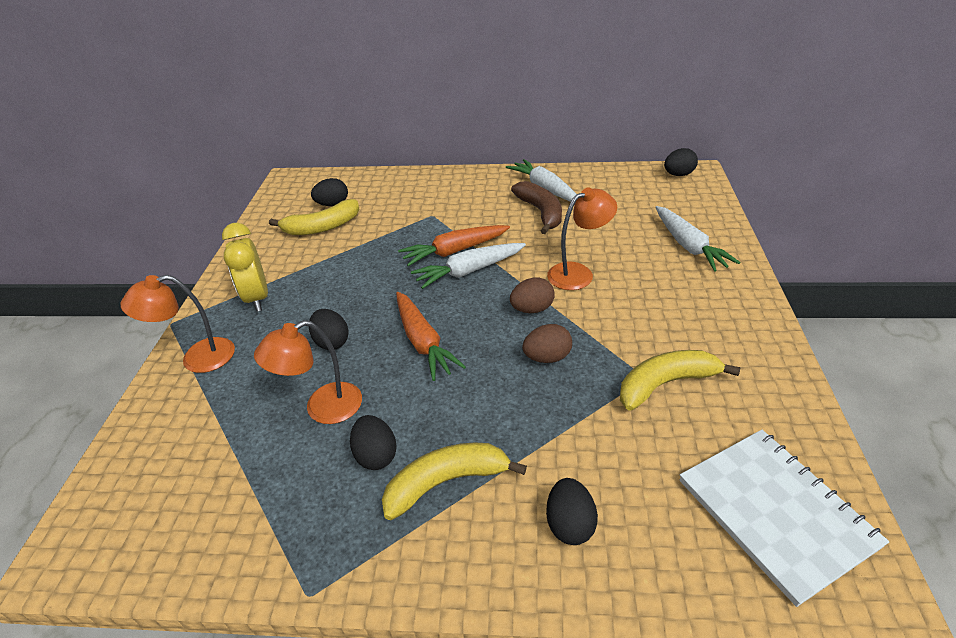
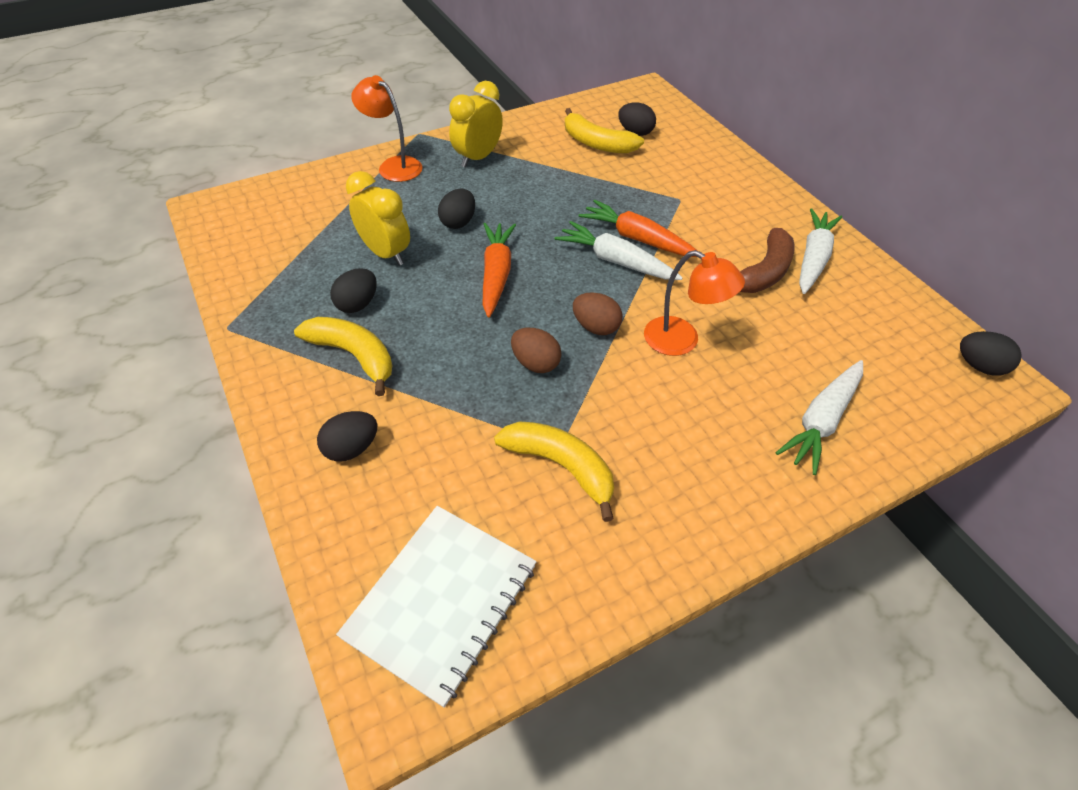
camera: 55 degrees right, 10 degrees up
(322, 408) = (386, 253): orange lamp -> yellow clock
(423, 342) = (496, 274): orange carrot -> orange carrot turned 150 degrees clockwise

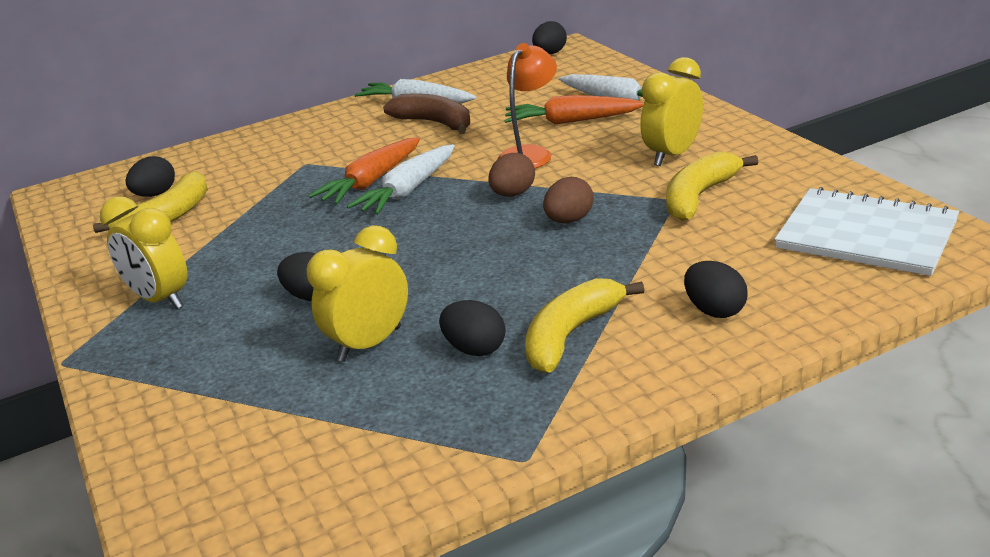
camera: 85 degrees left, 20 degrees down
(394, 166) = (146, 373): orange lamp -> none
(496, 274) = (423, 257): orange carrot -> orange carrot (571, 121)
(664, 456) = (672, 155): none -> yellow clock

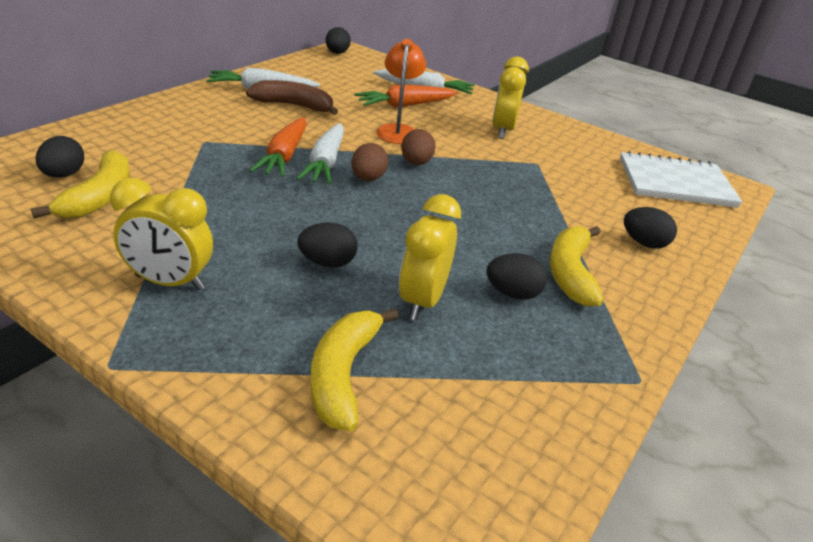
camera: 35 degrees left, 5 degrees up
(569, 220) = (479, 182): brown egg -> brown egg (368, 179)
(699, 197) = (550, 160): yellow banana -> yellow banana (343, 375)

